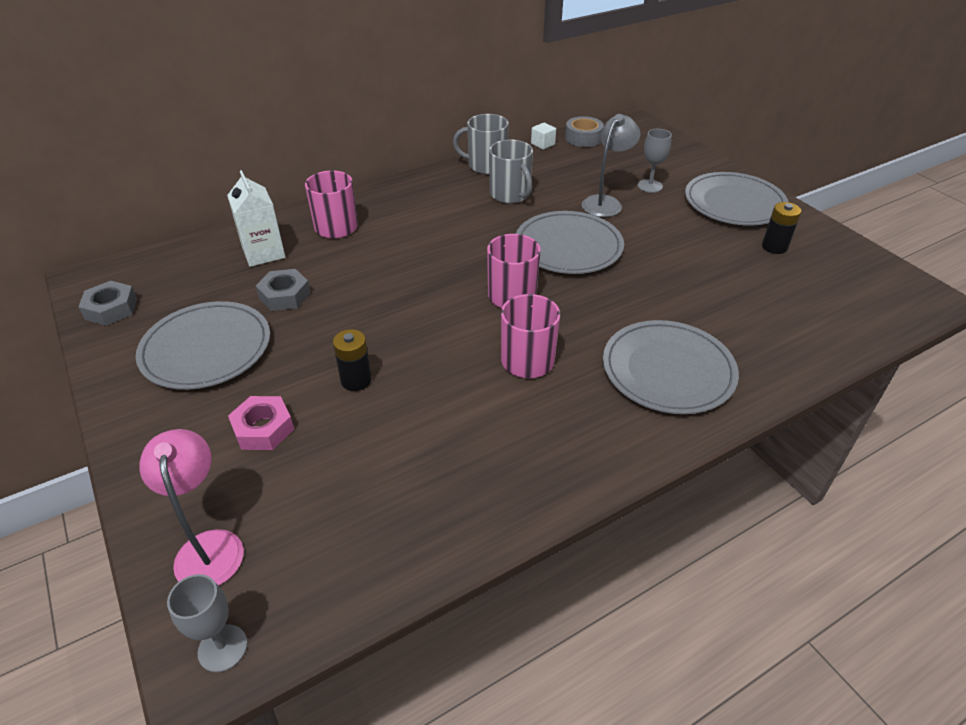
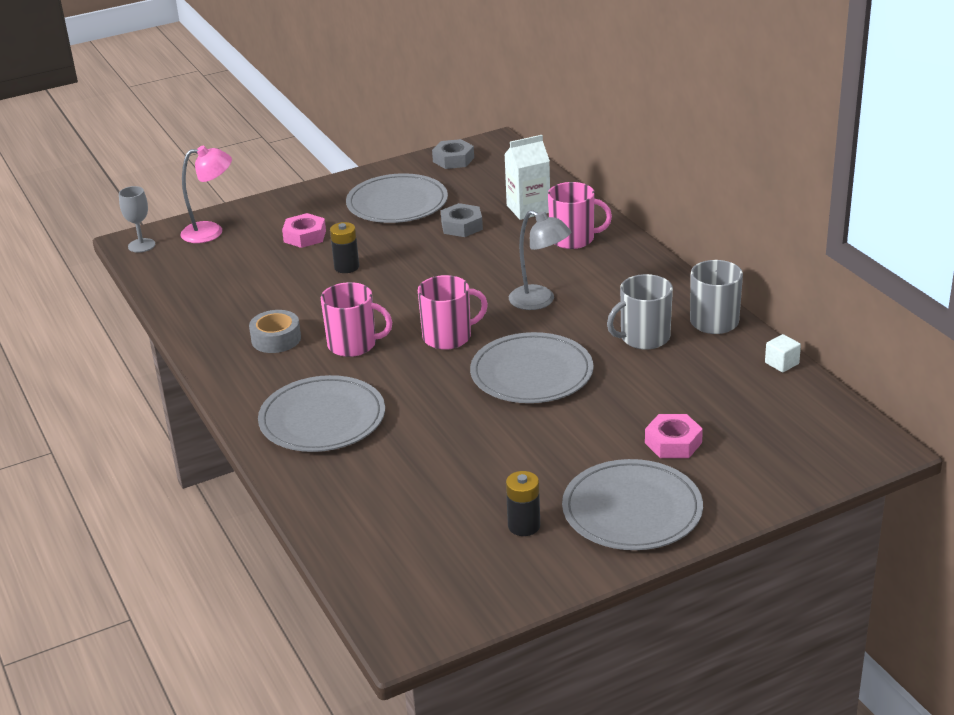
camera: 95 degrees right, 10 degrees down
(583, 138) = (808, 397): grey tape -> grey tape (276, 339)
(605, 202) = (628, 404): grey lamp -> grey lamp (540, 301)
(650, 186) = (673, 443): grey goblet -> pink nut

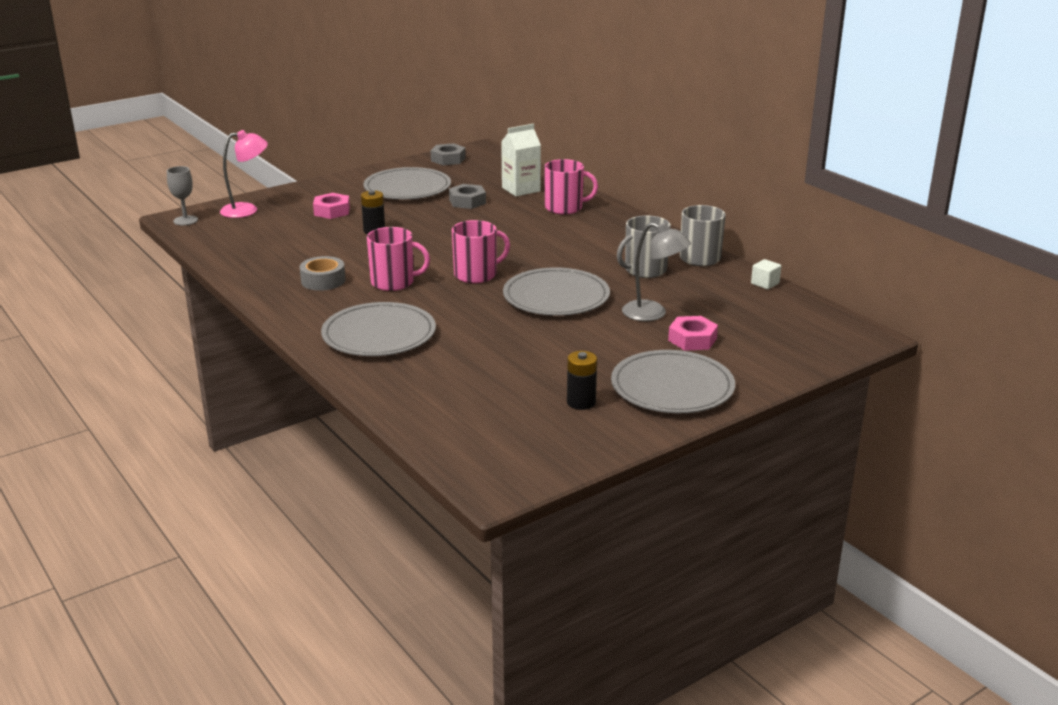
camera: 10 degrees left, 5 degrees down
(540, 301) = (548, 249): grey lamp -> grey lamp (653, 314)

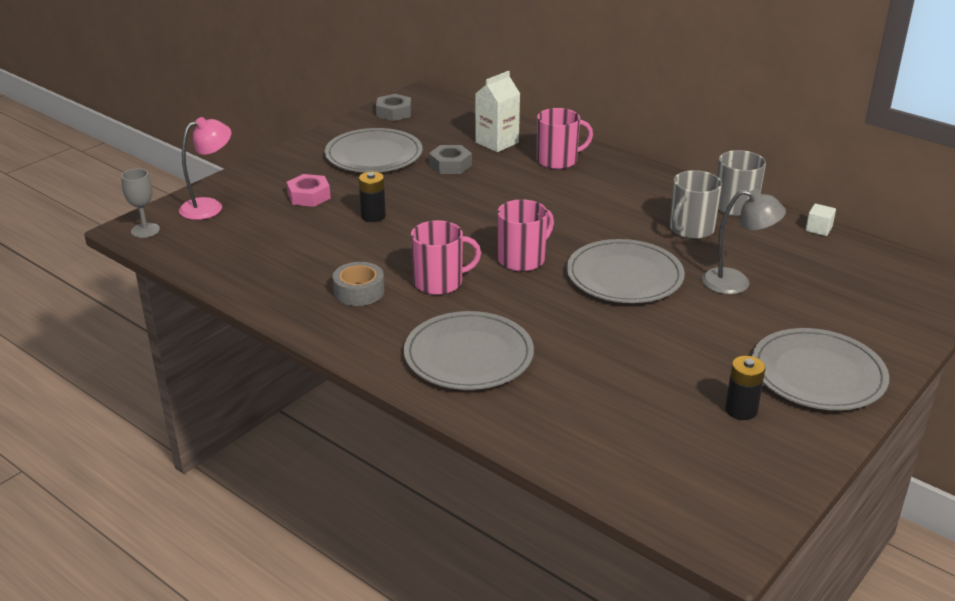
camera: 15 degrees left, 5 degrees up
(692, 339) = (796, 310): pink nut -> none

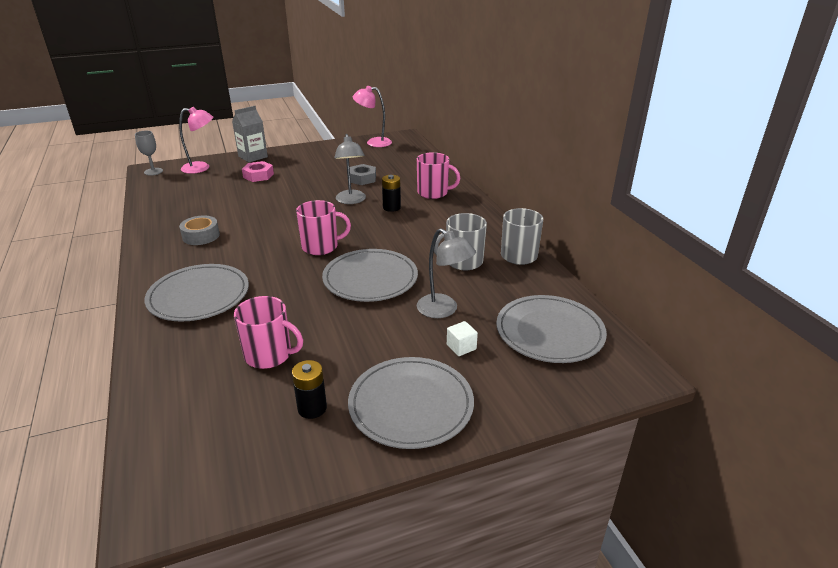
camera: 30 degrees right, 0 degrees up
(258, 172) = (253, 156): none -> grey carton
(373, 216) = (275, 195): black battery -> black battery (391, 207)
(374, 155) = (327, 162): grey plate -> grey plate (549, 332)
(394, 113) = (373, 142): grey nut -> pink lamp
(439, 282) = (252, 245): pink mug -> pink mug (269, 355)
(477, 196) = (351, 200): none -> grey lamp
(497, 142) = (410, 173): white carton -> none
(818, 229) = (565, 291): white cube -> white cube (461, 347)

